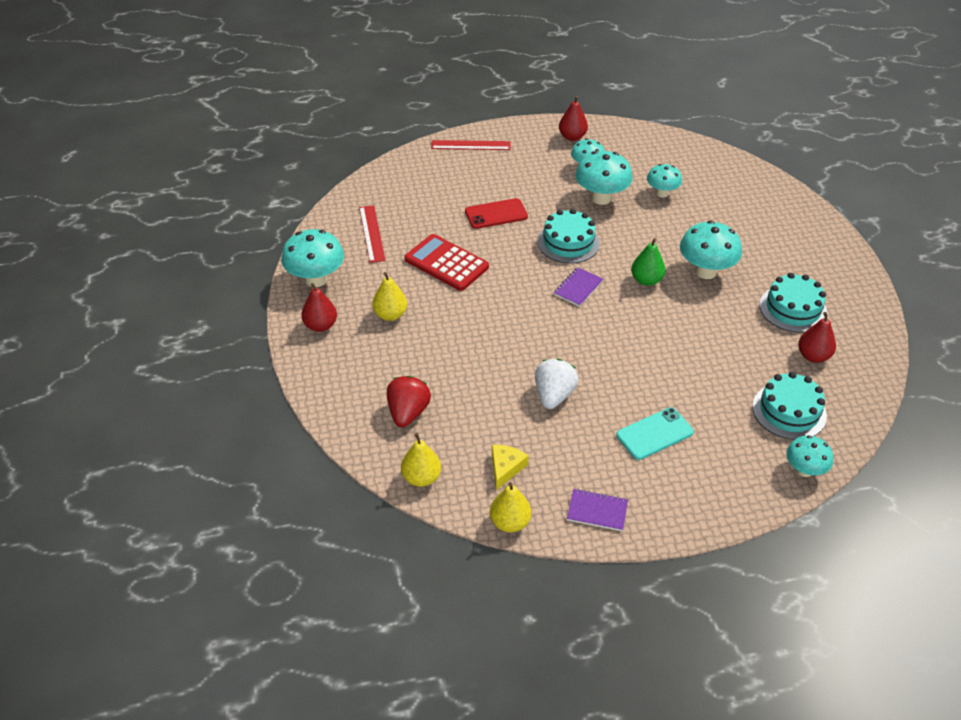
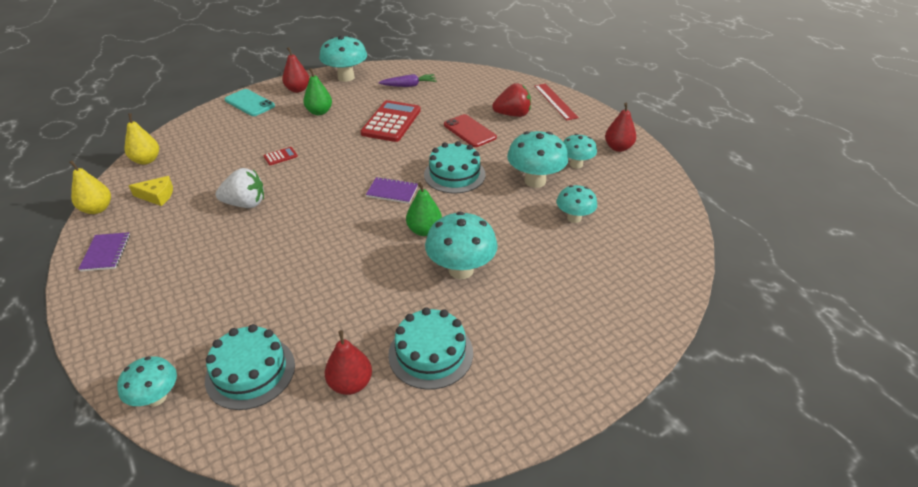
camera: 70 degrees right, 5 degrees down
(372, 233) = (409, 85): red ruler -> purple carrot
(390, 315) = (319, 112): yellow pear -> green pear
(408, 413) = (214, 141): red strawberry -> red strawberry (512, 114)
(473, 359) = (280, 156): none -> red calculator
(654, 434) = (204, 272): turquoise phone -> turquoise phone (249, 103)

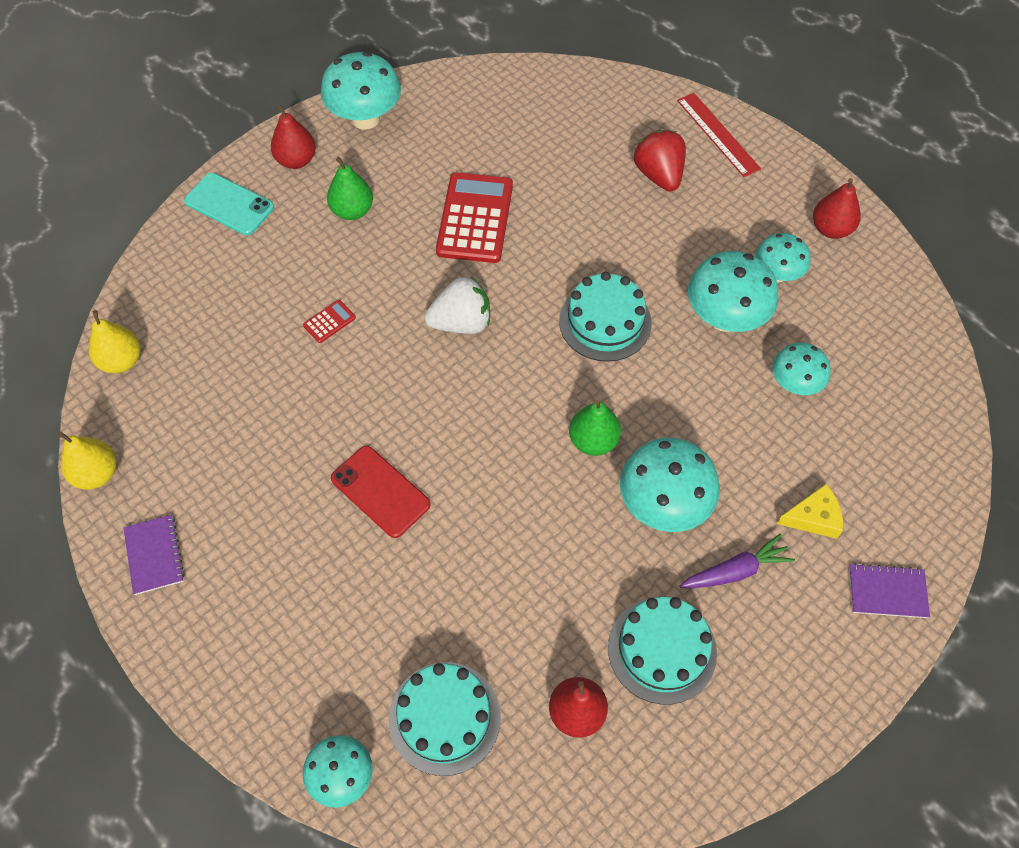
camera: 10 degrees left, 20 degrees up
(157, 195) = (175, 433): yellow cheese -> yellow cheese (813, 517)
(245, 204) = (316, 429): white strawberry -> white strawberry (461, 322)
(392, 191) = (524, 371): purple notebook -> purple notebook (887, 592)
(409, 85) = (476, 126): purple carrot -> purple carrot (736, 571)
(469, 131) = (602, 223): red phone -> red phone (380, 491)
(512, 114) = (659, 175): red strawberry -> red strawberry turned 90 degrees counterclockwise

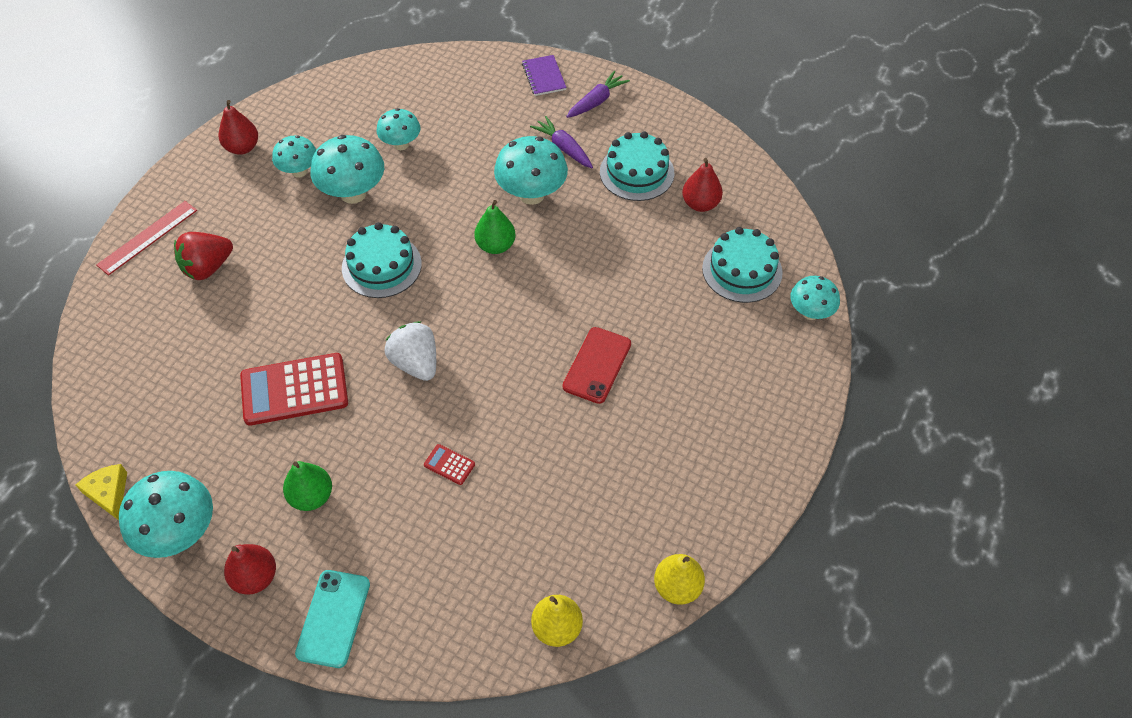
camera: 110 degrees left, 5 degrees down
(154, 555) = (724, 502): purple notebook -> none
(813, 517) = (506, 117): yellow cheese -> yellow cheese (109, 493)
(819, 648) = (597, 101): none -> purple carrot

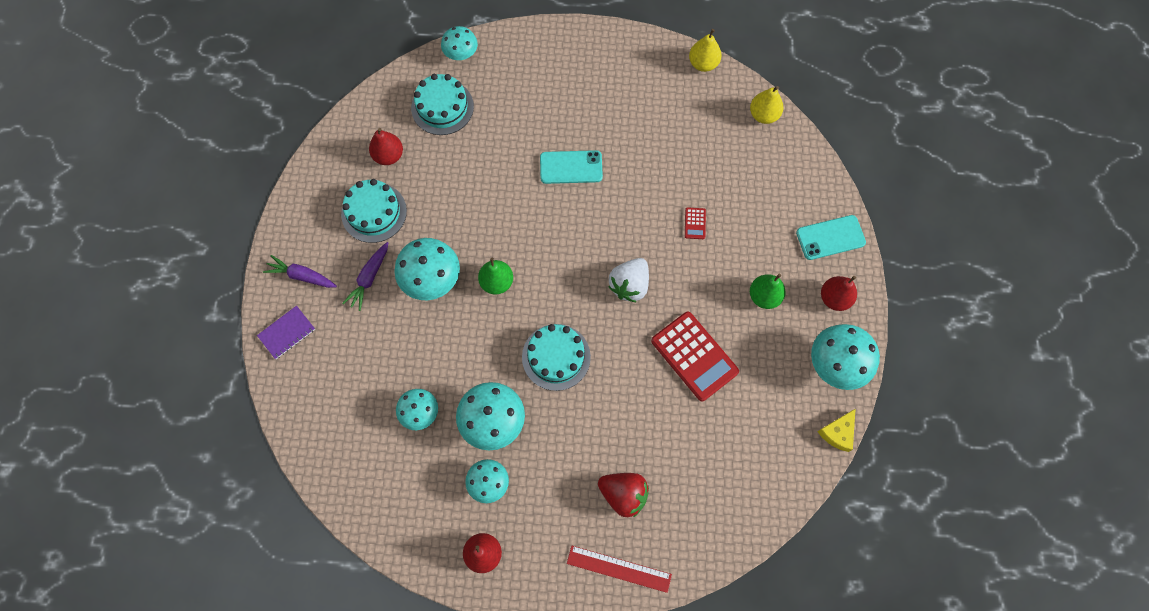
camera: 115 degrees left, 15 degrees up
(597, 365) = (571, 167): red phone -> turquoise phone

